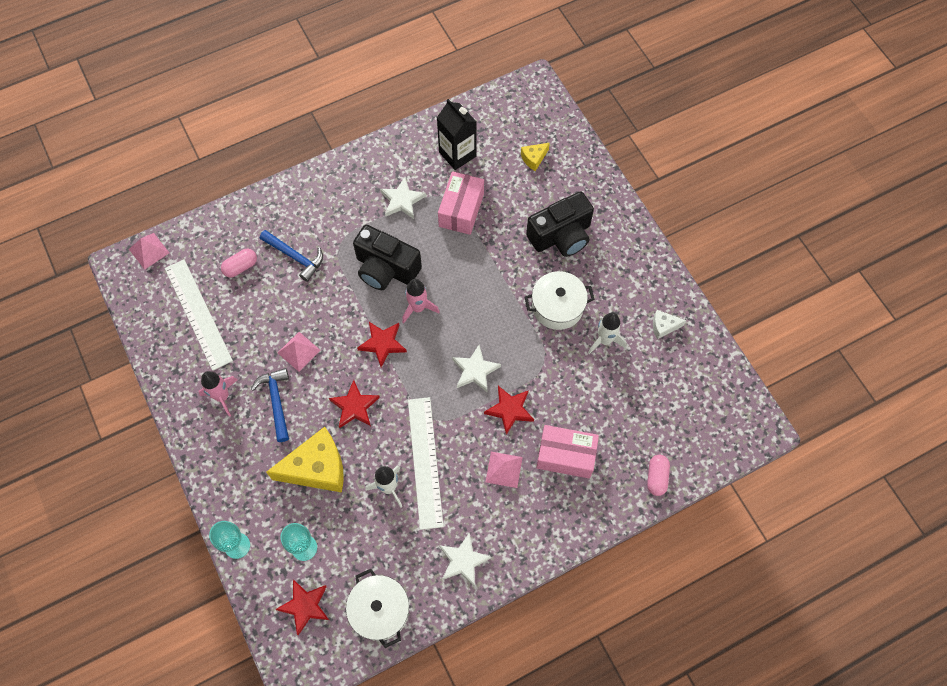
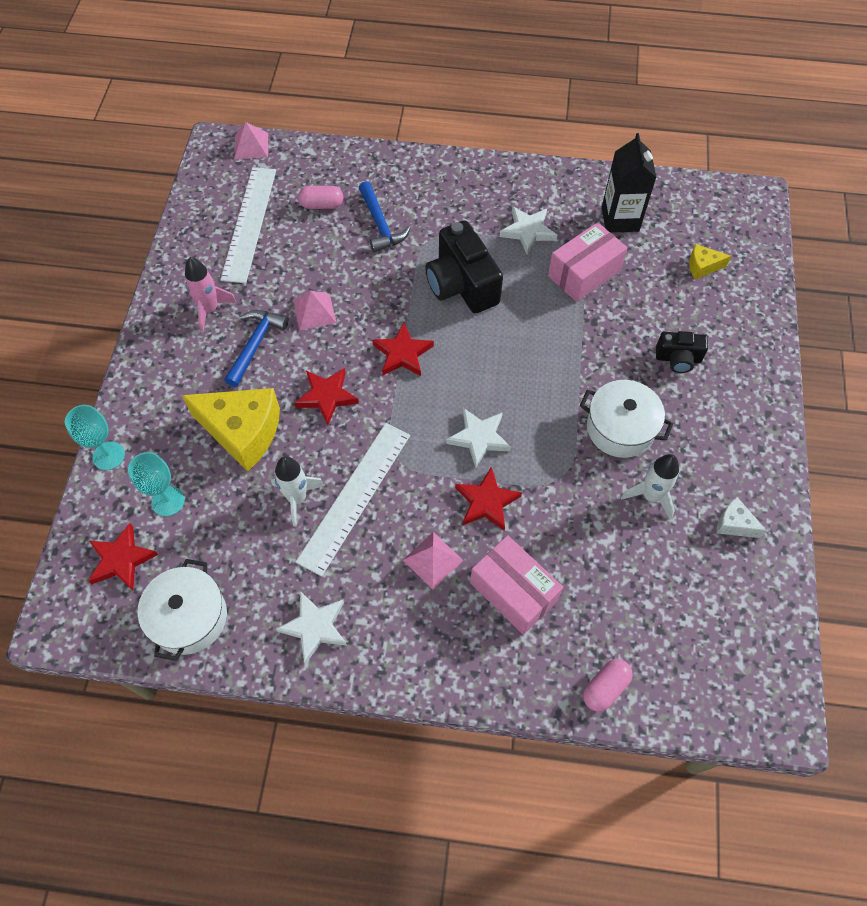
camera: 35 degrees right, 5 degrees down
(418, 308) = (466, 341): pink rocket -> none
(561, 236) = (678, 359): black camera -> black camera, size x0.55

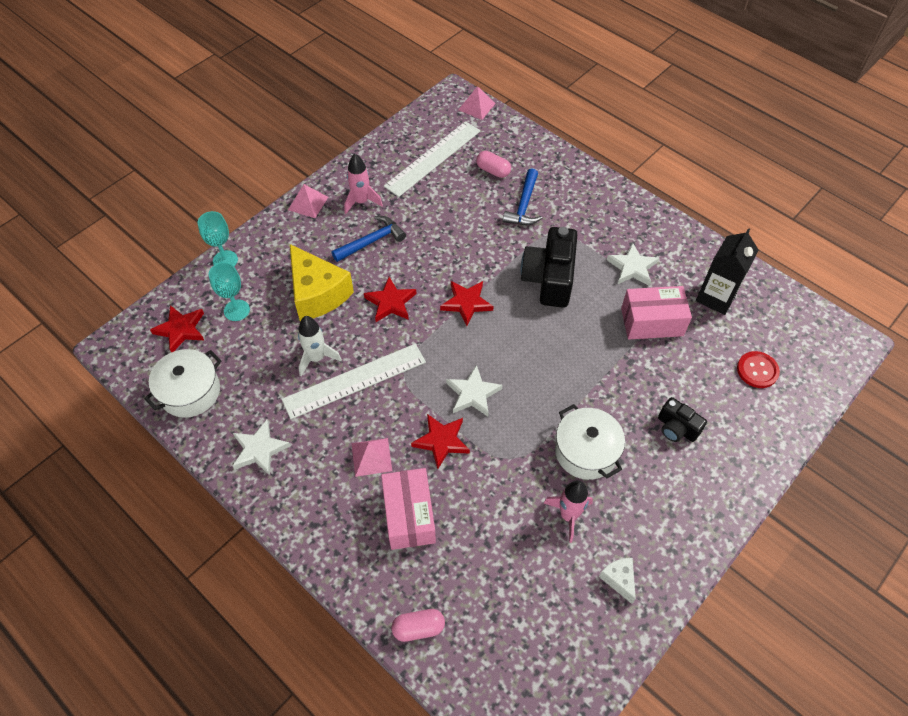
camera: 35 degrees right, 5 degrees down
(314, 311) = (429, 240): pink pyramid -> pink pyramid (308, 203)
(650, 496) = (568, 515): white rocket -> pink rocket
(702, 267) = (757, 370): yellow cheese -> red button

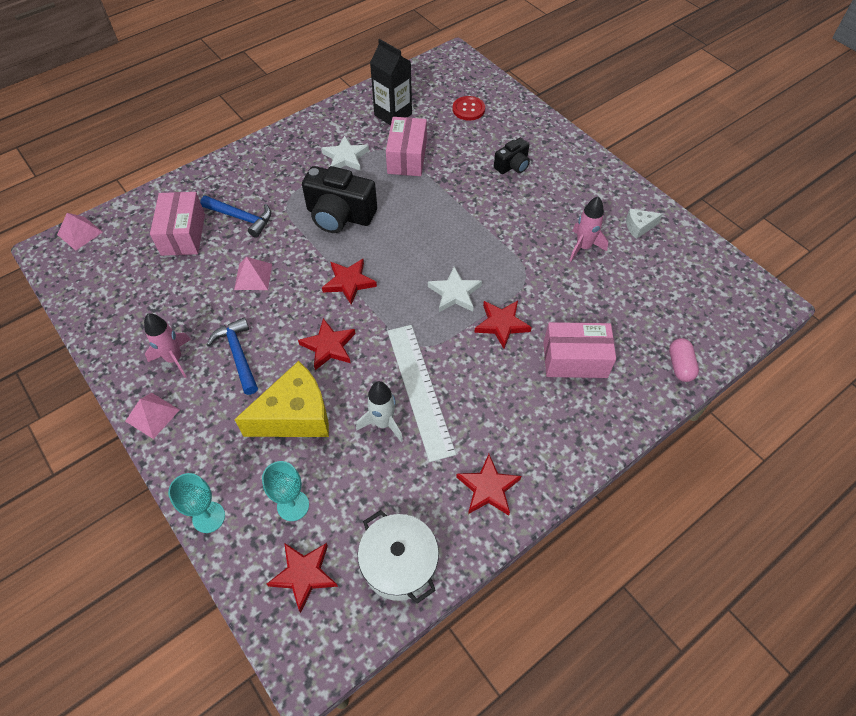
camera: 80 degrees left, 0 degrees up
(259, 450) = (488, 488): white star -> red star
(371, 457) = (510, 384): pink pyramid -> pink pyramid (253, 276)
(433, 158) = (139, 283): white ruler -> none
(493, 171) = (183, 234): pink capsule -> pink box
(586, 451) = (526, 225): white pot -> none

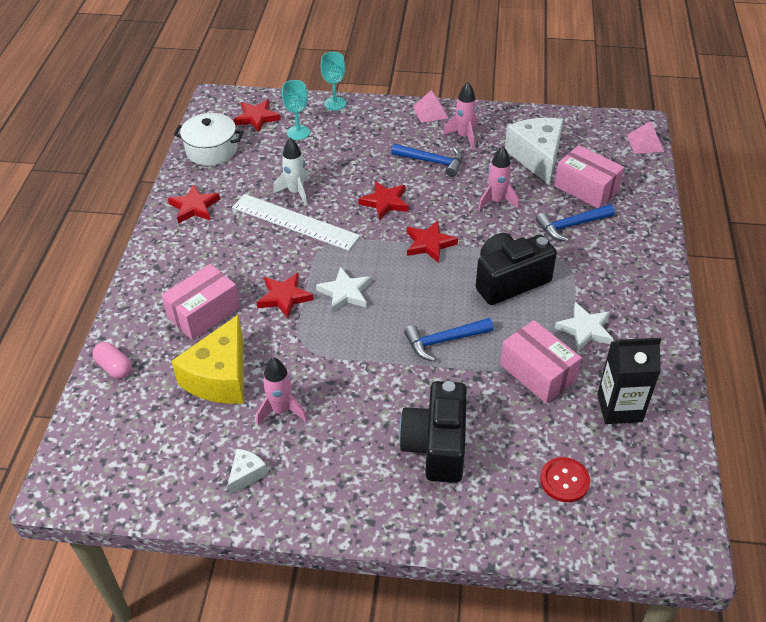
camera: 135 degrees right, 10 degrees down
(164, 288) = (536, 157): none -> white cheese
(253, 276) = (496, 201): pink pyramid -> pink rocket
(295, 416) = (353, 161): yellow cheese -> yellow cheese (220, 377)
(433, 212) = (444, 341): none -> blue hammer
(512, 166) = (436, 445): black camera -> black camera, size x1.83

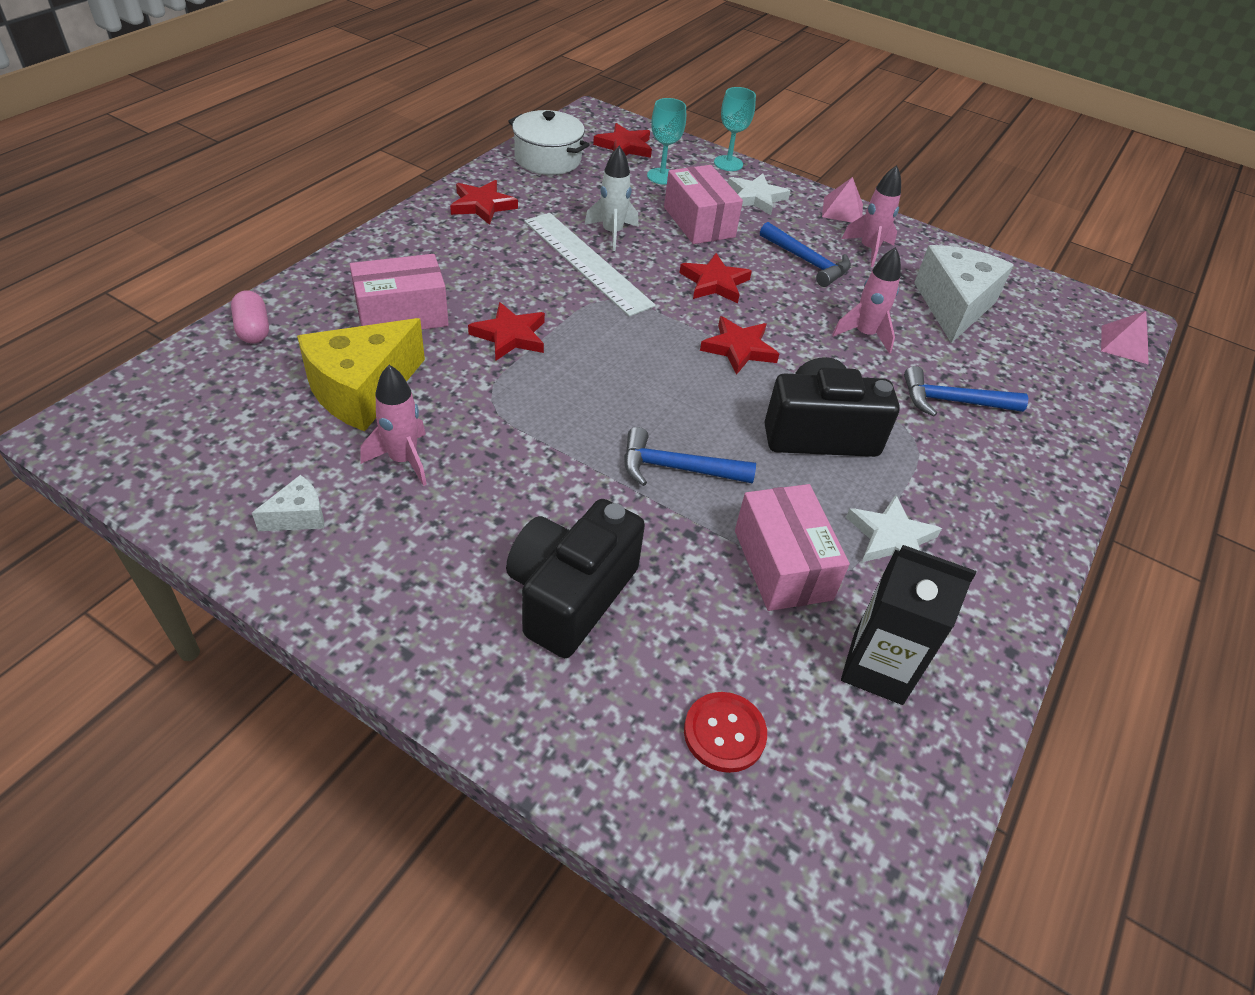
camera: 20 degrees right, 0 degrees up
(345, 293) = (589, 360): white star -> white star (756, 197)
(586, 188) = (1003, 366): pink box -> pink box (699, 222)

